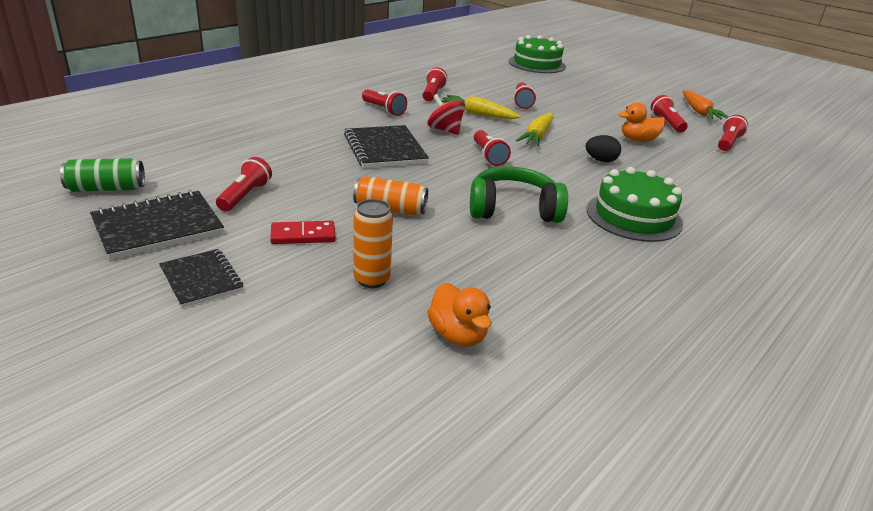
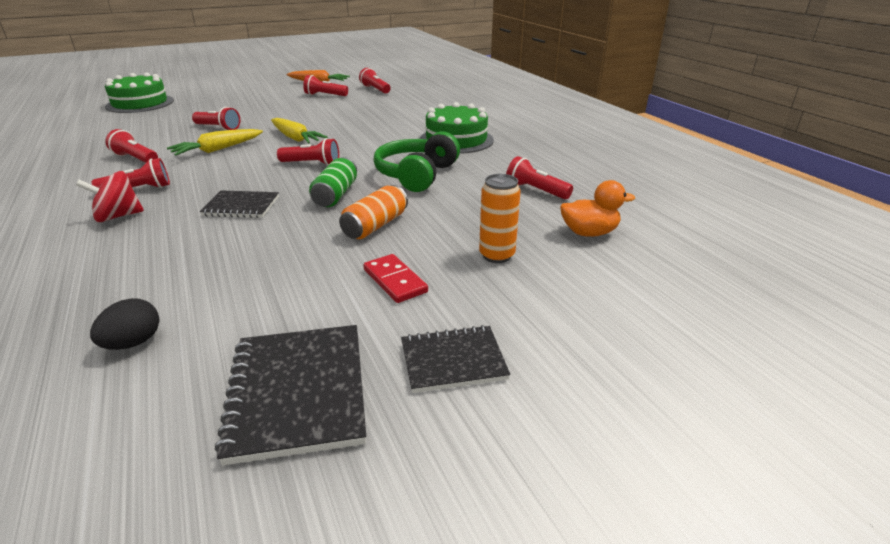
camera: 65 degrees left, 0 degrees up
(106, 189) = (116, 450): green can -> green can (336, 195)
(245, 196) = (270, 310): red flashlight -> red flashlight (536, 191)
(303, 235) = (395, 281): red domino -> red domino turned 45 degrees counterclockwise
(385, 149) = (241, 206): black notebook -> black notebook, size x0.64
(445, 130) = (234, 170): red spinning top -> red spinning top (118, 216)
(600, 160) = (363, 128): black egg -> black egg (133, 343)
(638, 140) = (343, 110): orange duck -> none

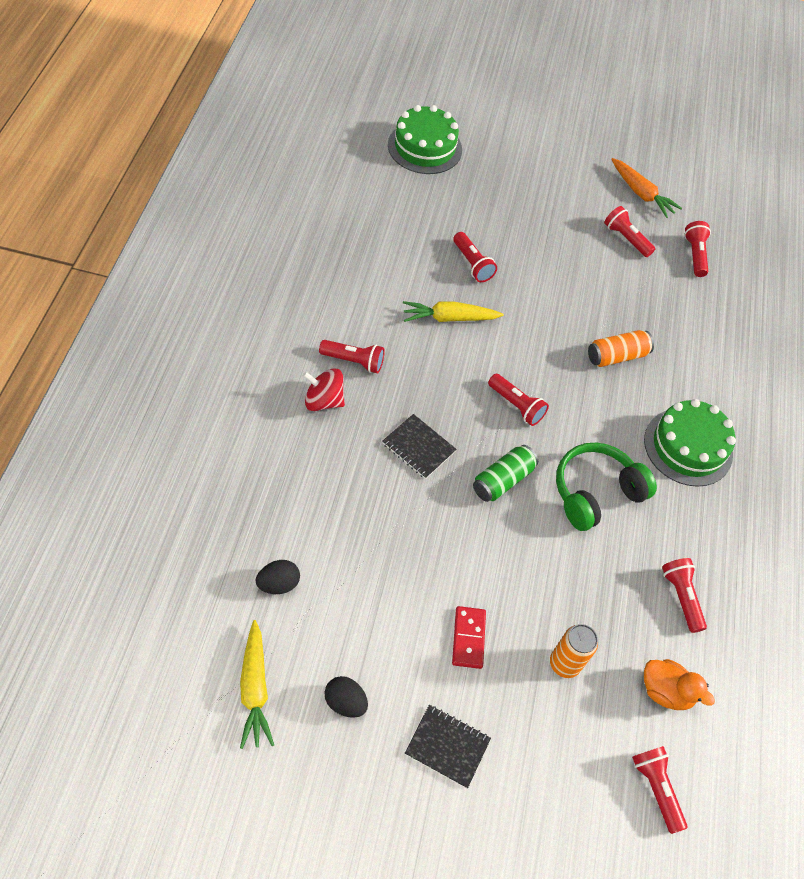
camera: 30 degrees right, 25 degrees up
(135, 159) = (373, 293): red flashlight -> red flashlight (656, 788)
(295, 138) = (532, 338): yellow carrot -> yellow carrot (255, 689)
(298, 392) = (345, 702): black notebook -> black egg
(375, 225) = (503, 554): orange can -> orange can (617, 356)

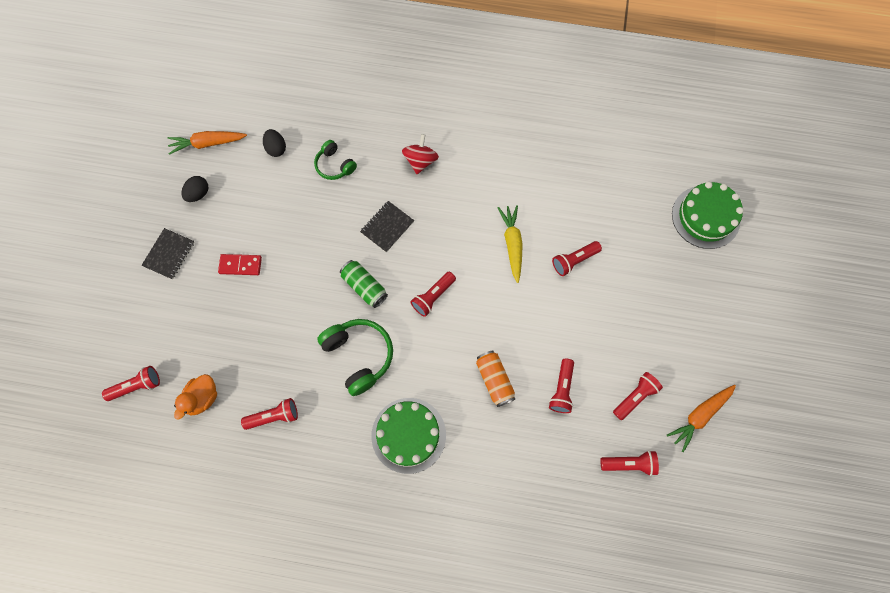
camera: 95 degrees right, 15 degrees up
(255, 689) = (207, 143): yellow carrot -> orange carrot
(317, 505) = (335, 165): none -> green headphones
(353, 361) = (459, 178): red flashlight -> red flashlight (561, 389)
(564, 664) = (222, 328): orange can -> none

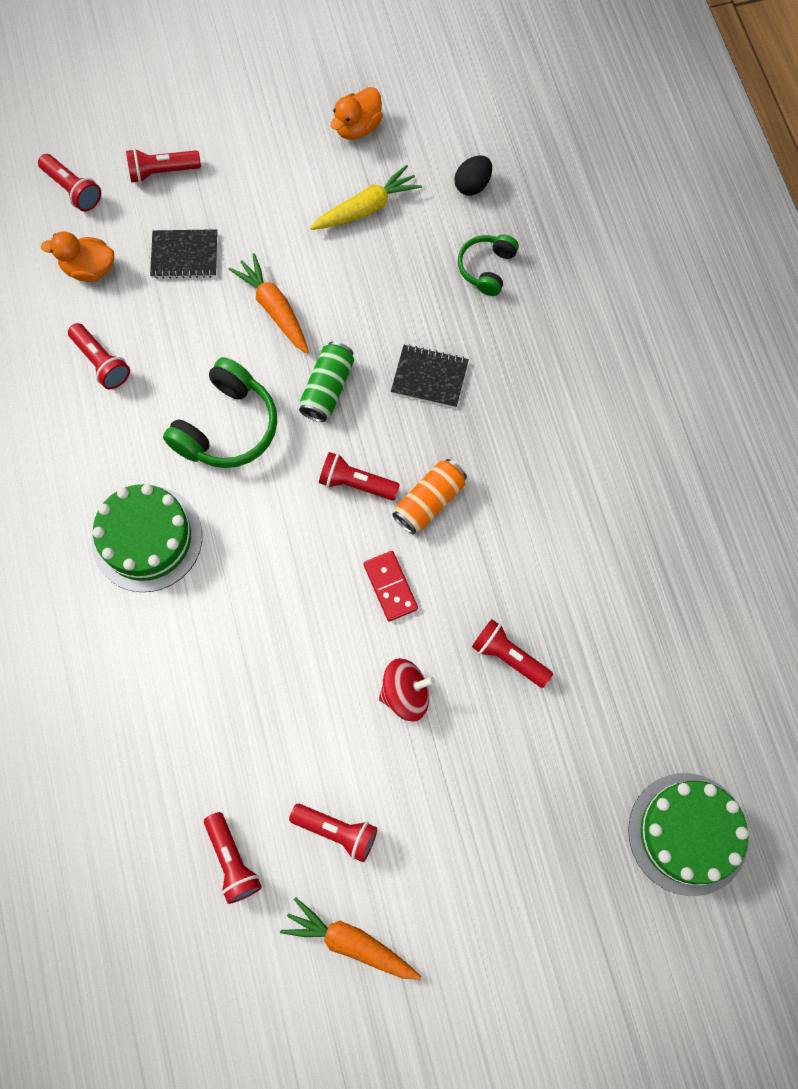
camera: 65 degrees right, 0 degrees up
(169, 254) = (258, 137): black notebook -> black notebook (184, 255)
(198, 194) = (357, 127): black egg -> orange duck
(207, 143) = (434, 101): orange carrot -> orange carrot (274, 308)
(240, 265) = (284, 225): red domino -> red domino (390, 587)
(420, 161) = (554, 375): red spinning top -> red spinning top (406, 694)
(494, 380) = (273, 619): orange can -> orange can (429, 501)
(512, 244) = (490, 557): yellow carrot -> yellow carrot (367, 208)
(561, 389) = (301, 718): red flashlight -> red flashlight (162, 171)

